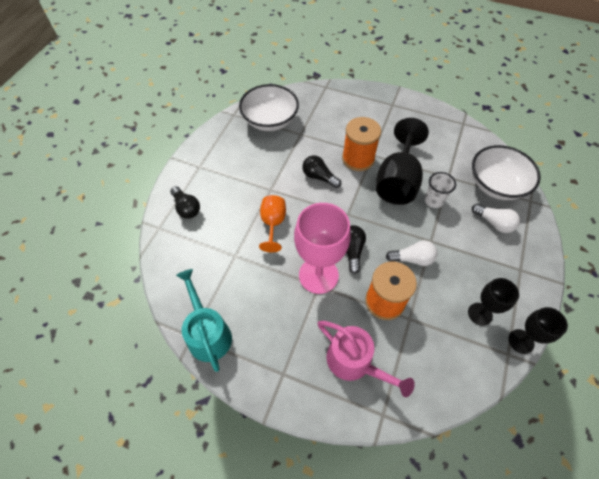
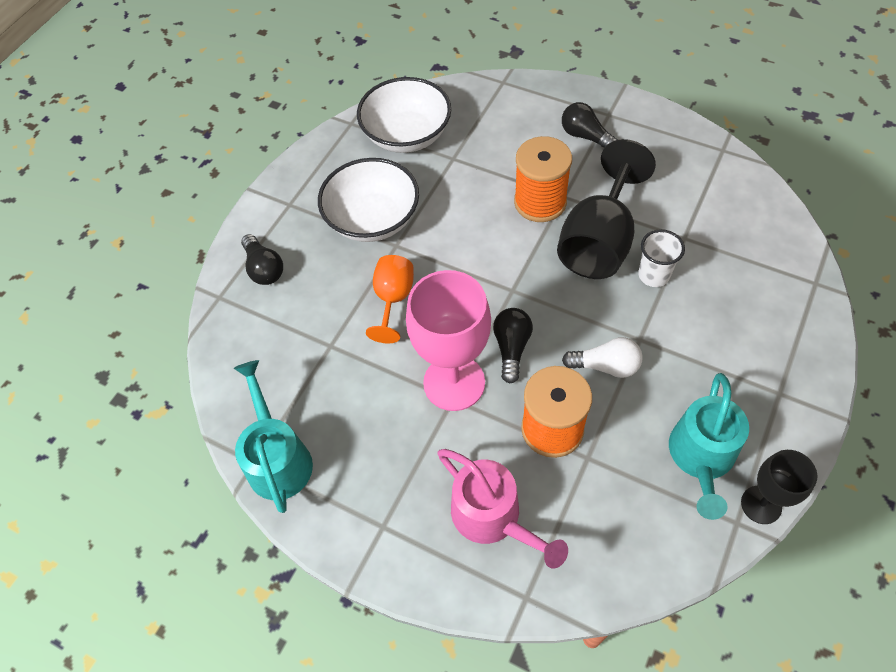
camera: 10 degrees right, 0 degrees up
(319, 177) = (474, 229): black light bulb -> black light bulb (585, 136)
(480, 314) = (701, 458): black goblet -> turquoise watering can
(494, 223) = (748, 316): white light bulb -> none
(496, 185) = (761, 254): white bowl -> white bowl (373, 219)

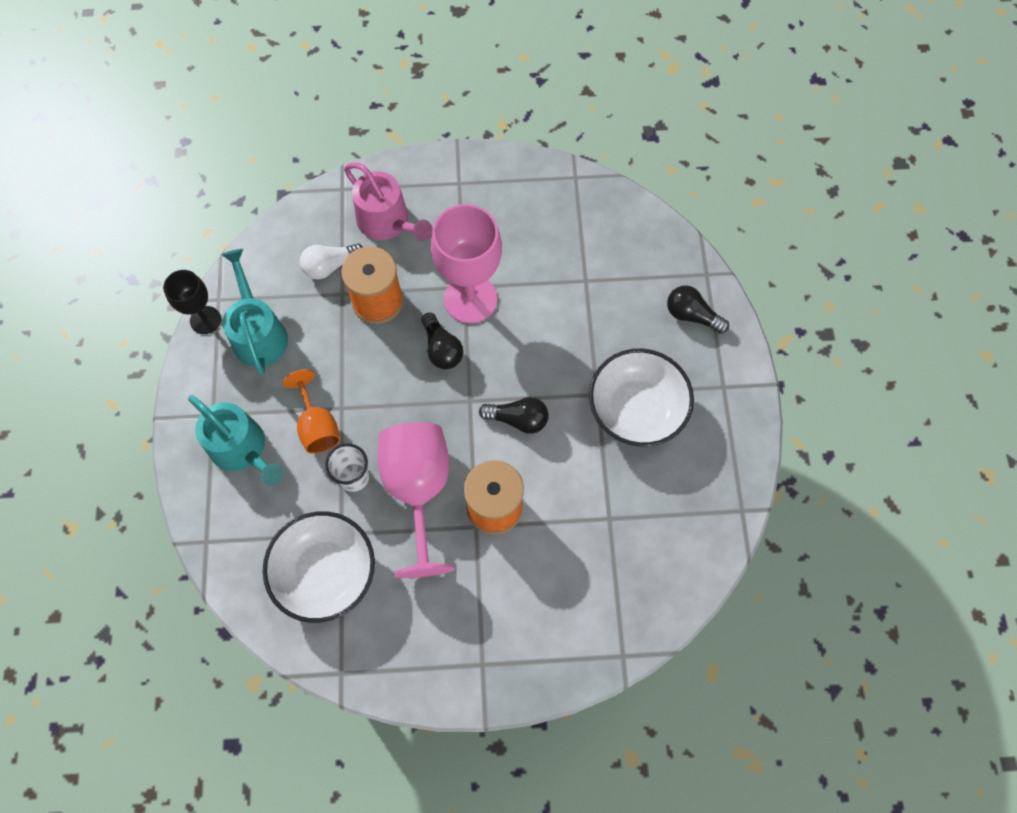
camera: 145 degrees right, 10 degrees up
(277, 458) = (561, 187): turquoise watering can -> turquoise watering can (243, 450)
(393, 300) = (563, 342): orange goblet -> orange goblet (317, 426)
(407, 135) = (674, 524): white bowl -> white bowl (326, 573)
(493, 518) = (388, 223): pink watering can -> pink watering can turned 150 degrees counterclockwise
(585, 136) = (492, 618): black light bulb -> black light bulb (518, 419)
(599, 241) = (418, 490): black goblet -> pink goblet
(605, 366) = (359, 370): white light bulb -> white light bulb (330, 266)

